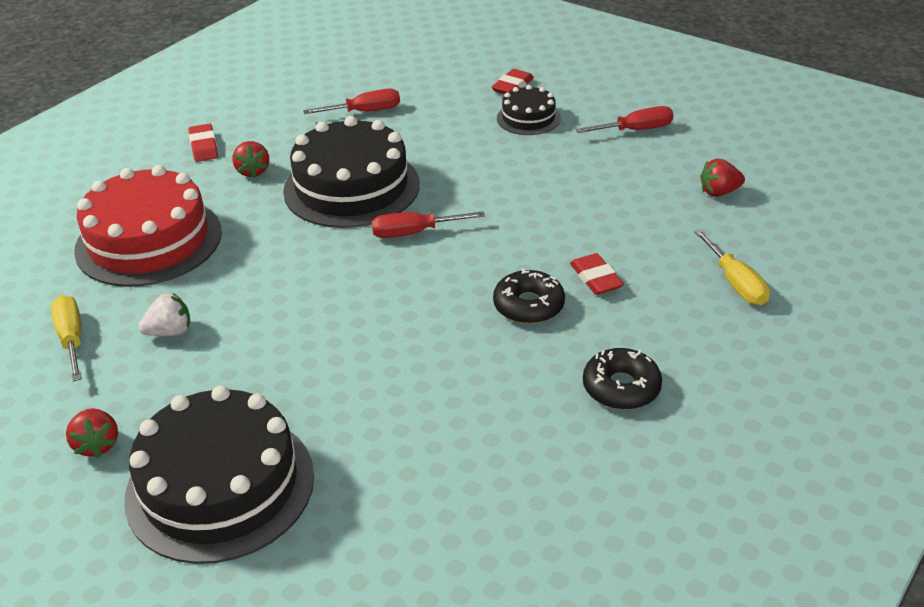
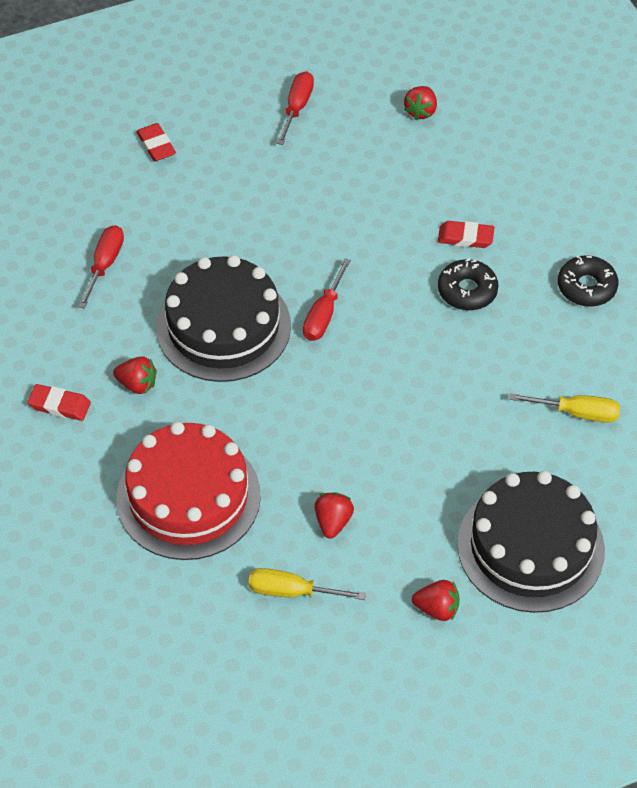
camera: 60 degrees left, 15 degrees up
(170, 332) = (333, 522): white strawberry -> red strawberry
(528, 118) = (218, 162): black cake -> none
(735, 283) = (528, 167): yellow screwdriver -> yellow screwdriver (577, 413)

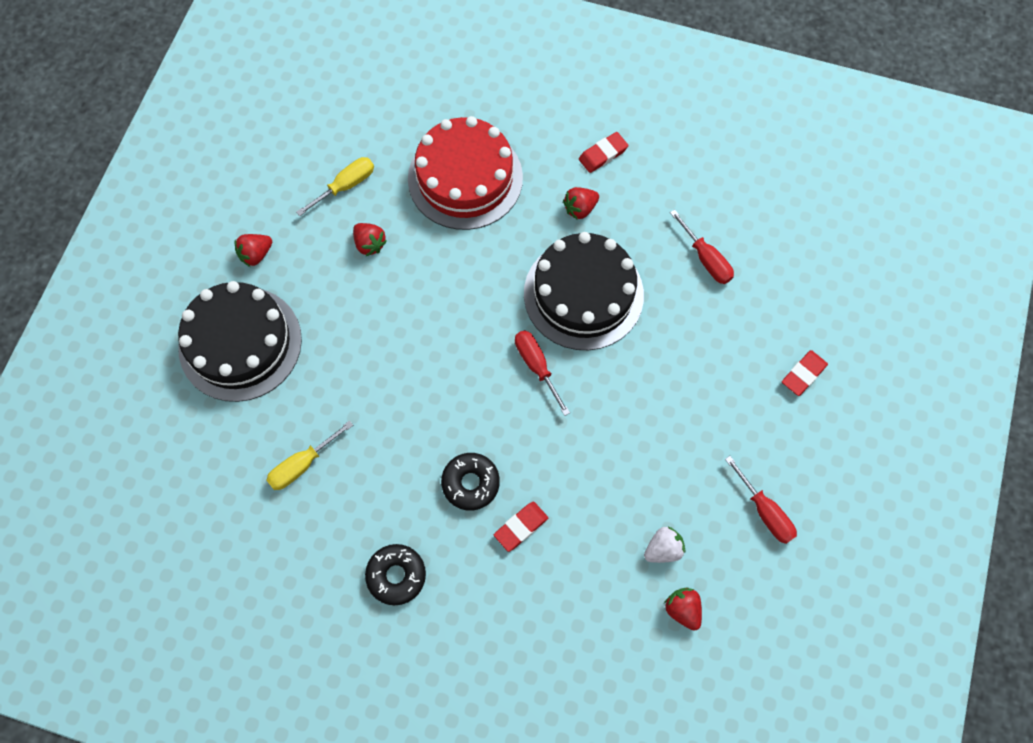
camera: 130 degrees right, 15 degrees up
(156, 145) = (803, 374): red eraser -> red eraser turned 60 degrees counterclockwise
(389, 146) = (663, 549): none -> white strawberry

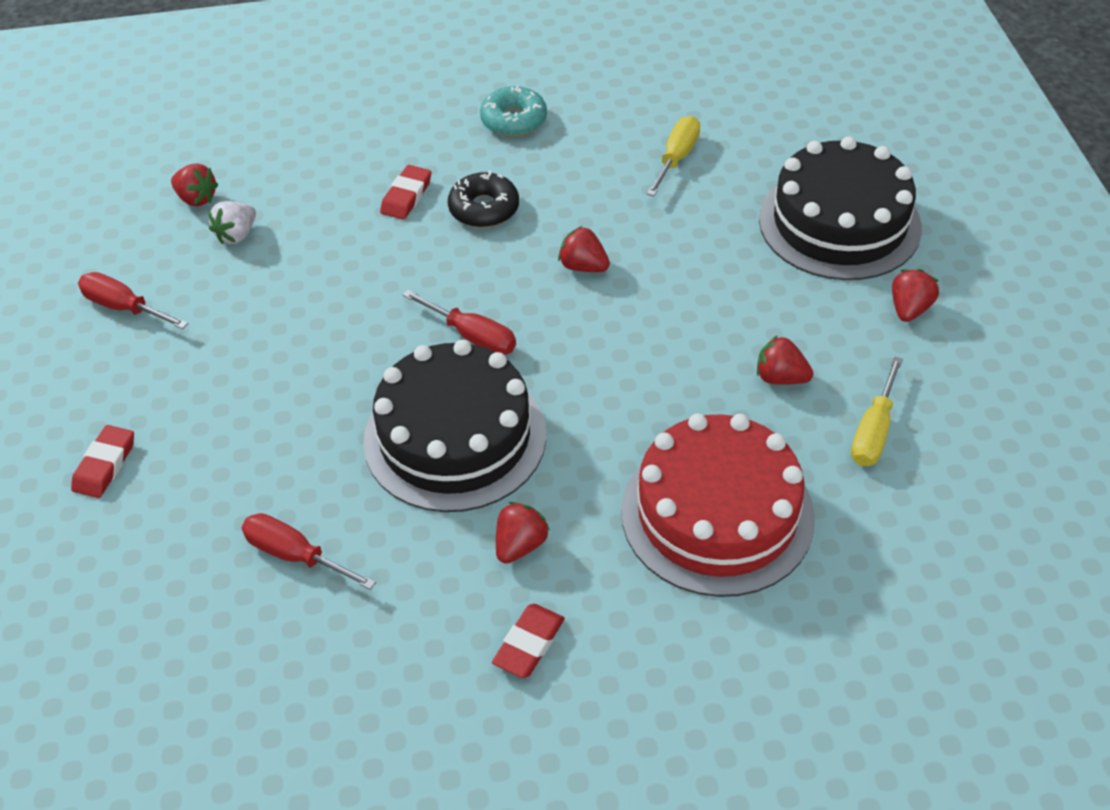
camera: 155 degrees right, 20 degrees down
(396, 575) = (514, 120): black donut -> turquoise donut
(432, 391) = (583, 266): none -> red strawberry

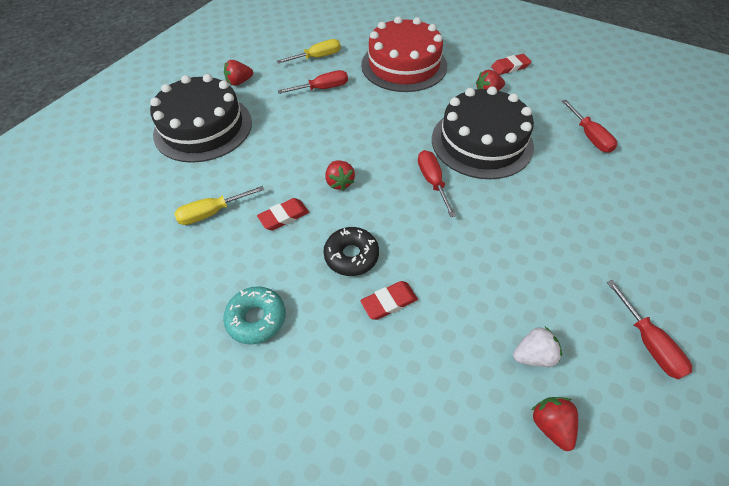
camera: 140 degrees left, 5 degrees up
(105, 465) = (684, 231): red eraser -> red eraser (284, 216)
(780, 377) = (322, 88): red strawberry -> red screwdriver

